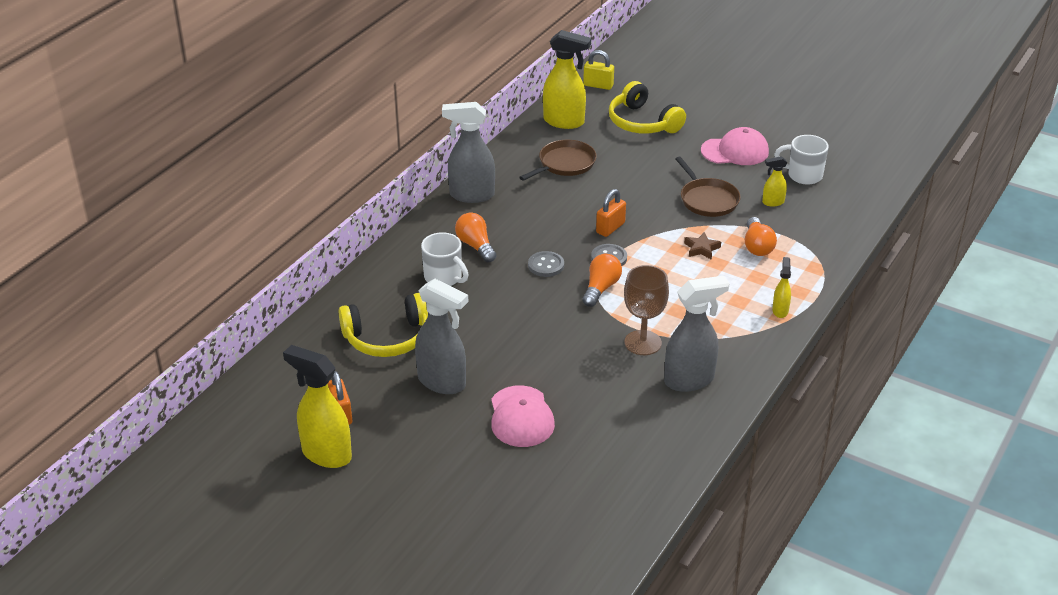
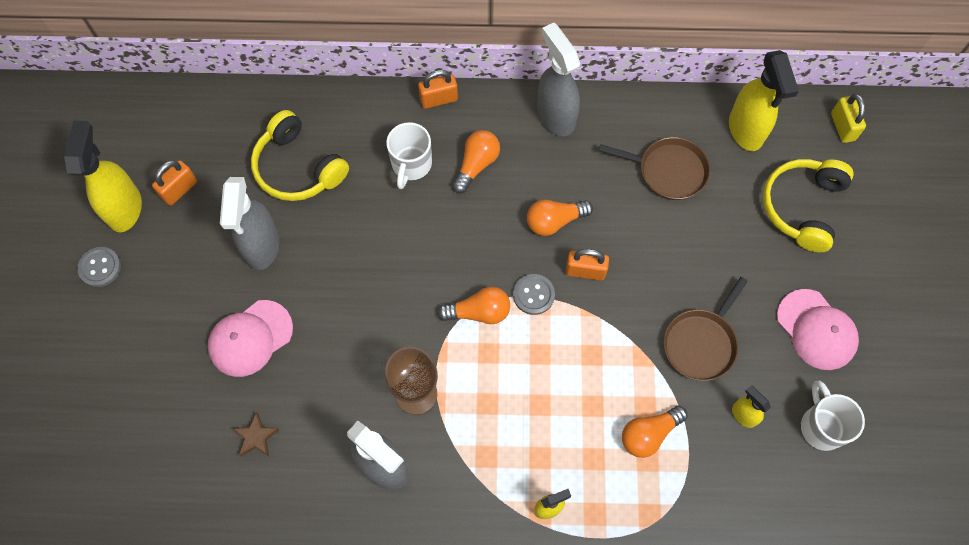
camera: 60 degrees right, 30 degrees up
(399, 244) = (438, 99): none -> orange padlock
(546, 265) = (485, 243): grey button -> grey button (100, 267)
(558, 227) = (554, 221): none -> orange light bulb
(701, 249) = (607, 378): brown star -> brown star (256, 437)

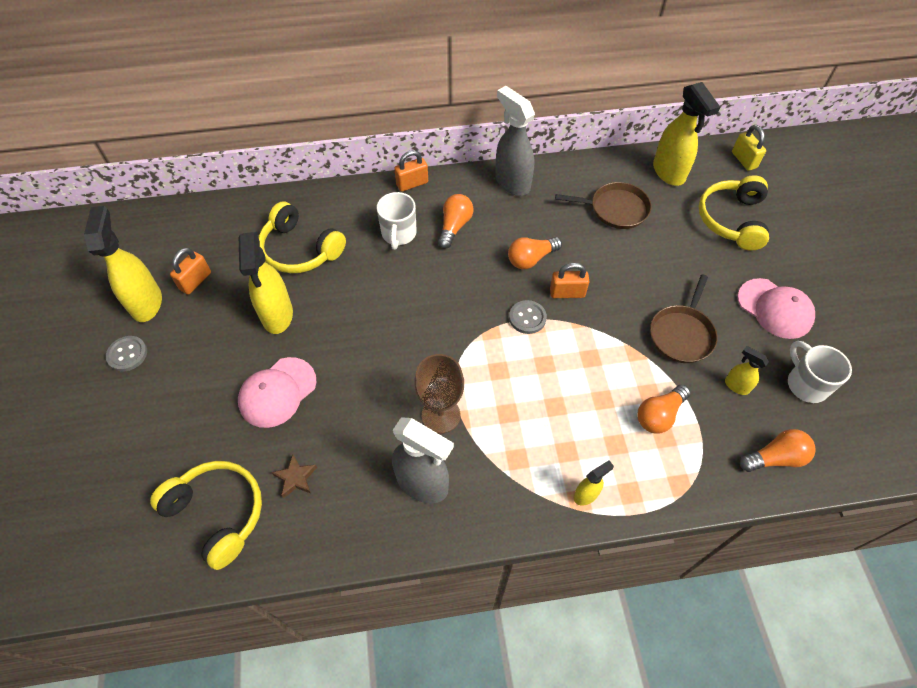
camera: 10 degrees left, 10 degrees down
(174, 461) = (217, 513): none -> yellow headphones
(262, 247) = (277, 315): grey spray bottle -> yellow spray bottle
(479, 312) = (483, 339): orange light bulb -> orange light bulb (775, 458)

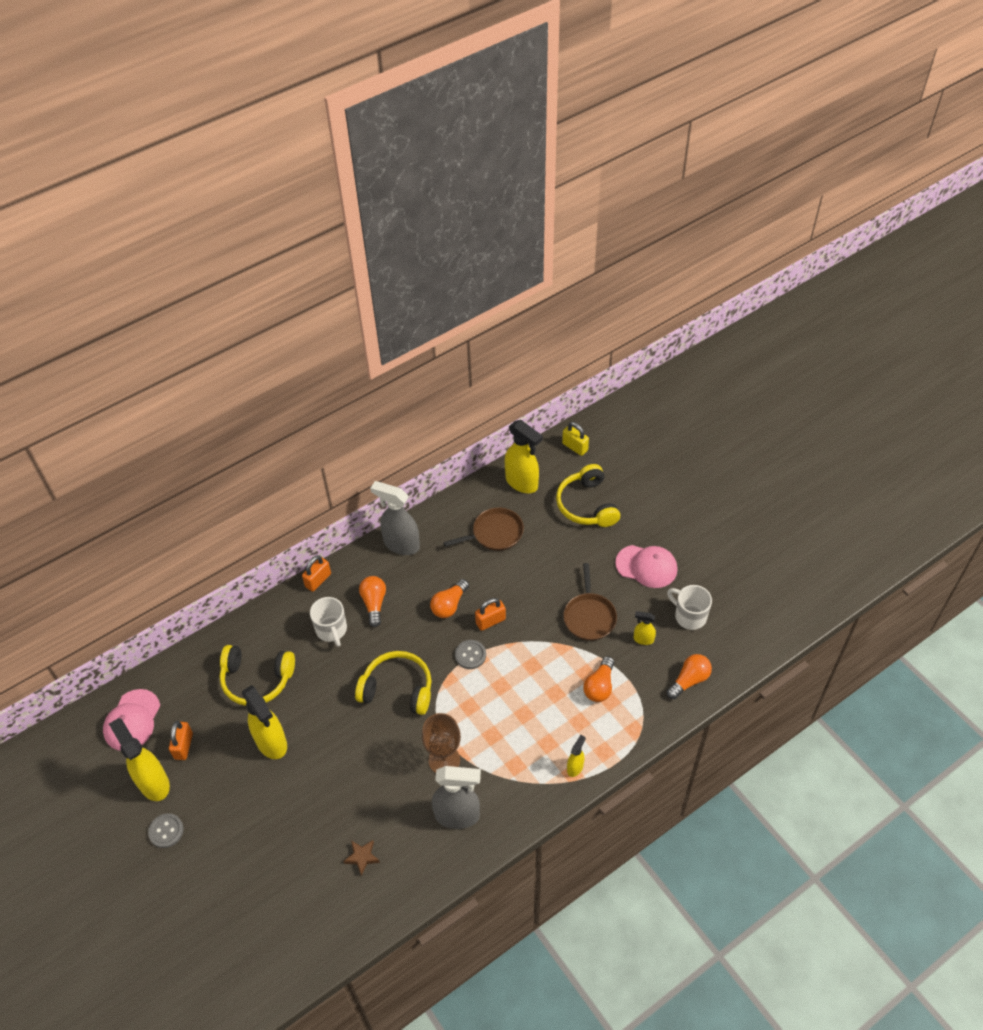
camera: 25 degrees left, 5 degrees down
(217, 513) = (318, 910): yellow headphones -> yellow headphones (397, 689)
(277, 392) = (309, 802): pink cap -> pink cap (132, 720)

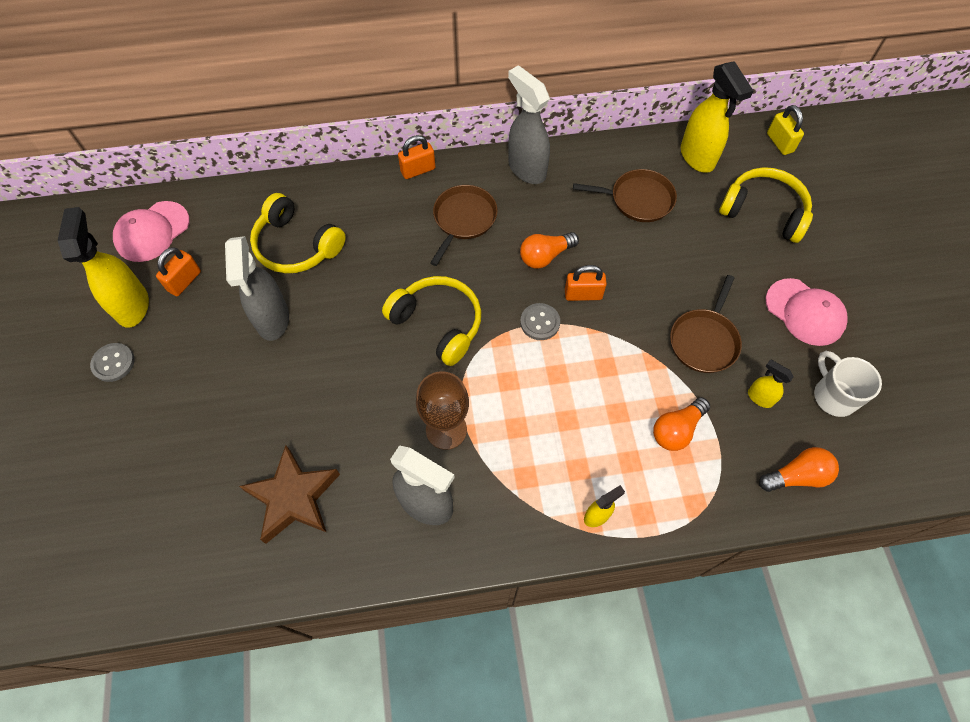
camera: 25 degrees right, 10 degrees up
(271, 743) = (272, 320): yellow spray bottle -> grey spray bottle
(332, 630) = (403, 228): white mug -> none
(362, 857) = (293, 498): brown star -> brown star, size x2.08
(374, 603) = (463, 219): orange light bulb -> brown pan
(587, 505) = (763, 212): yellow headphones -> yellow headphones turned 105 degrees clockwise

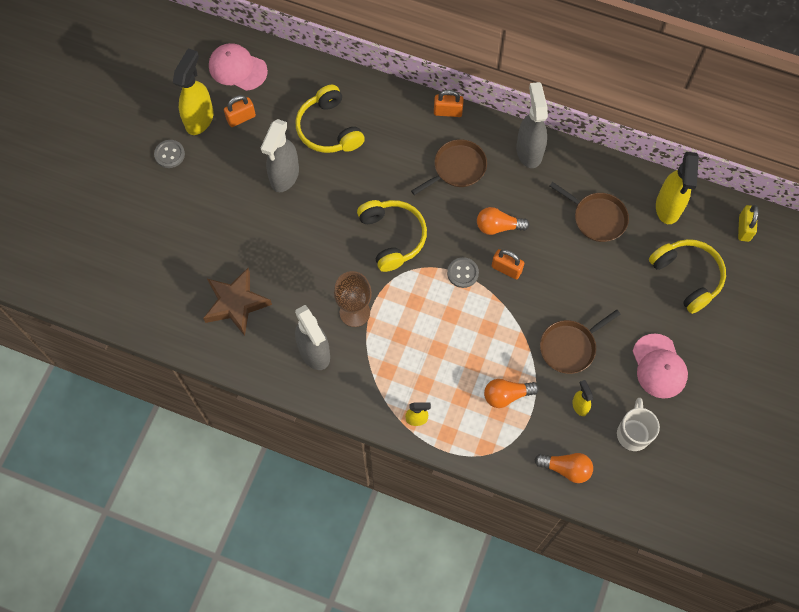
camera: 30 degrees right, 5 degrees up
(152, 231) = (237, 68): pink cap -> pink cap turned 45 degrees clockwise

